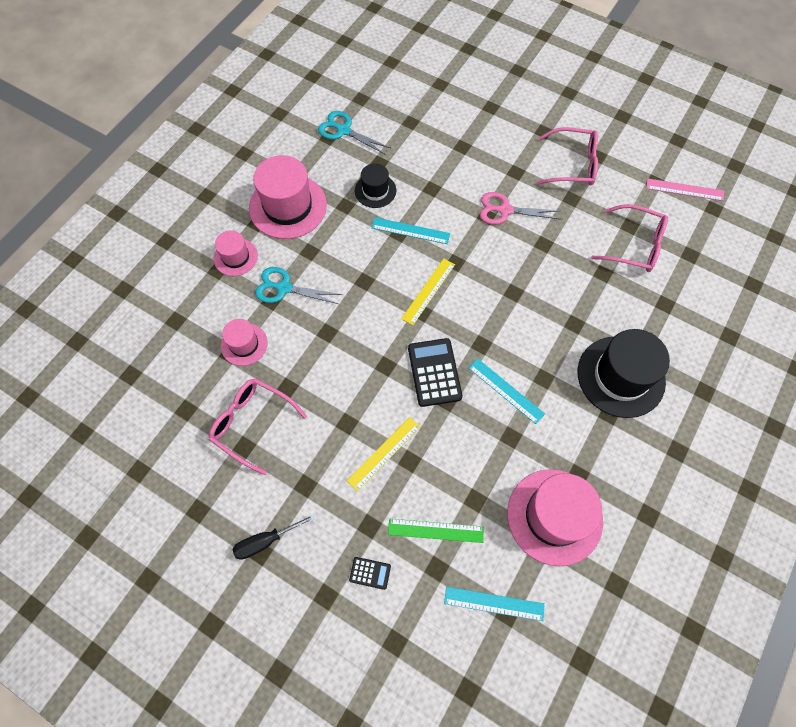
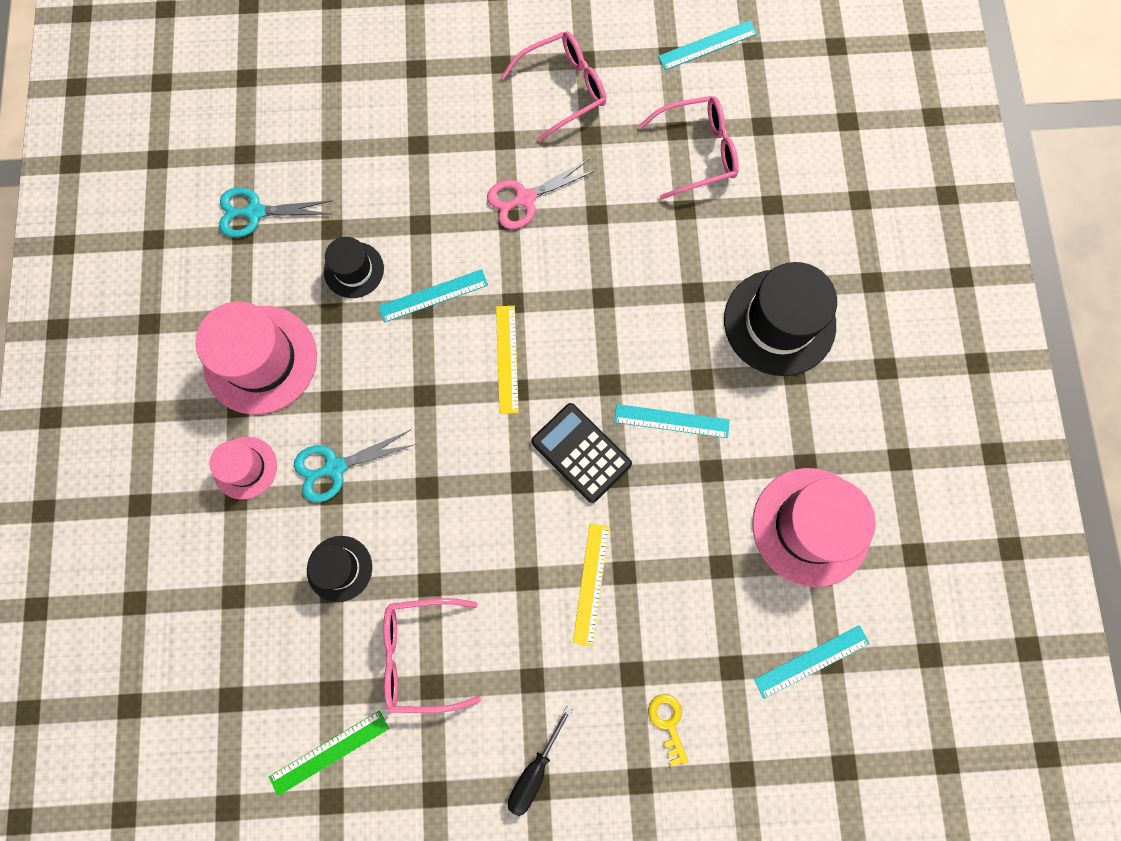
camera: 35 degrees left, 10 degrees up
(244, 344) = (339, 568): pink hat -> black hat
(370, 573) = (668, 723): black calculator -> yellow key
(435, 530) = (703, 628): green ruler -> green ruler (329, 752)
(684, 190) = (707, 45): pink ruler -> turquoise ruler

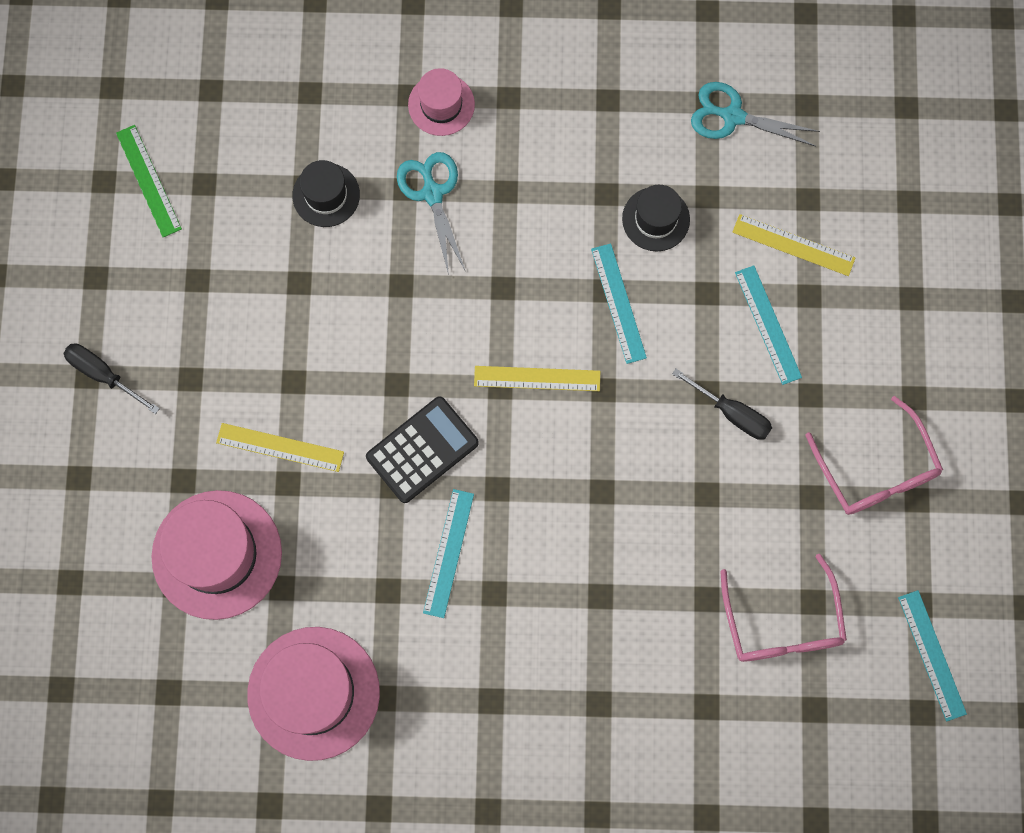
camera: 95 degrees right, 0 degrees up
(255, 212) = (733, 116): turquoise scissors -> turquoise scissors turned 75 degrees counterclockwise
(260, 359) = (558, 120): pink hat -> pink hat (217, 554)
(373, 158) = (793, 245): none -> yellow ruler
(421, 654) = (230, 271): pink glasses -> none
(525, 198) = (732, 413): pink scissors -> black screwdriver
(668, 723) = (130, 512): yellow key -> none
(779, 322) = (555, 693): black hat -> none
(811, 661) = (171, 671): turquoise ruler -> turquoise ruler (768, 324)

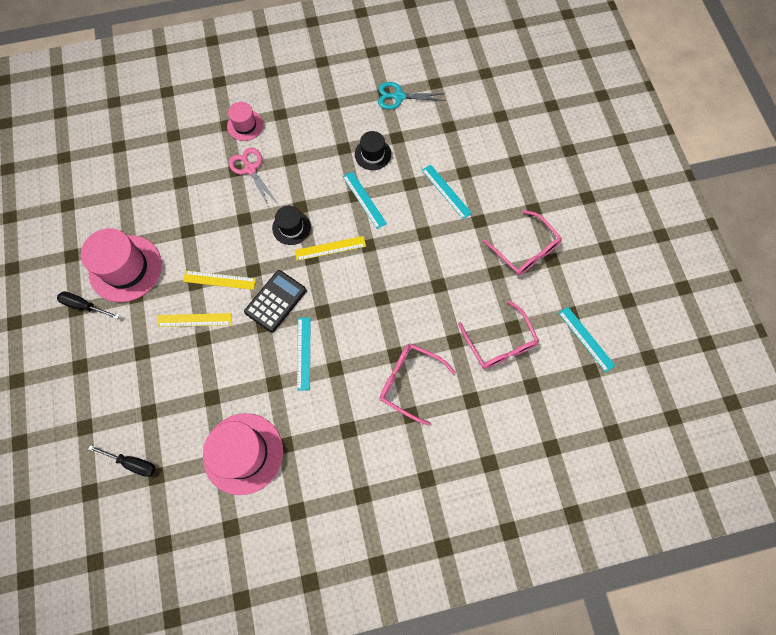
camera: 15 degrees left, 5 degrees down
(148, 181) = (92, 199): green ruler -> none
(217, 554) = (169, 388): pink hat -> pink hat (125, 268)
(326, 195) = (192, 183): black hat -> black hat (291, 227)
(432, 193) = (250, 169): turquoise scissors -> pink scissors
(612, 649) = (409, 382): none -> pink glasses
(732, 413) = (440, 240): black screwdriver -> black screwdriver (132, 463)
(793, 245) = (448, 150): yellow ruler -> yellow ruler (219, 280)

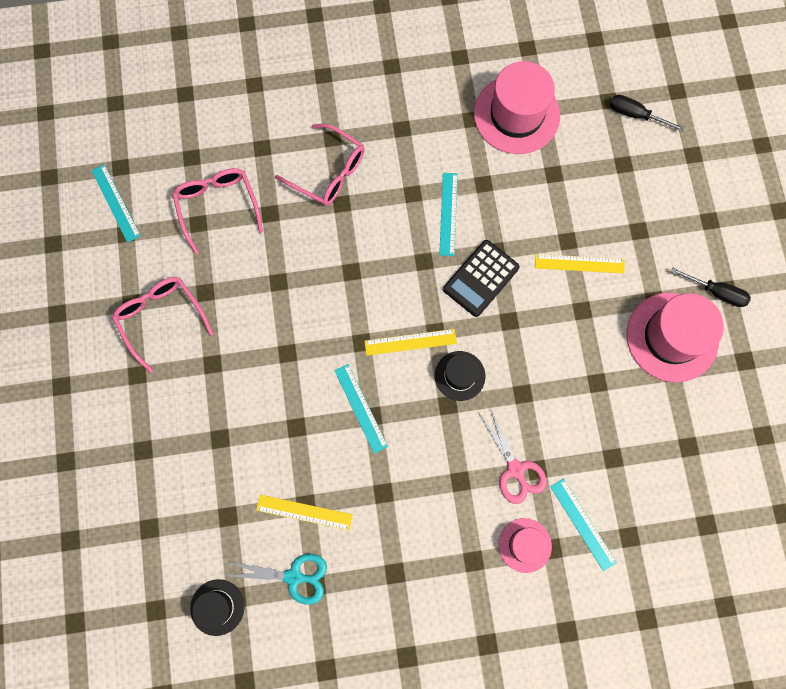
camera: 175 degrees left, 5 degrees up
(219, 280) = (551, 311): yellow ruler -> yellow ruler (304, 512)
(373, 154) = (342, 479): black hat -> black hat (217, 607)
(446, 191) = (248, 411): turquoise ruler -> turquoise ruler (583, 524)

